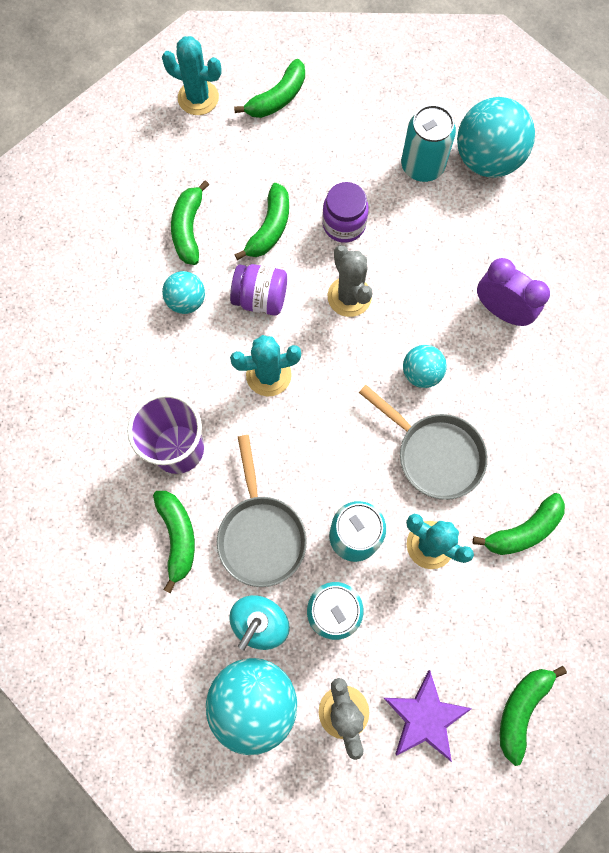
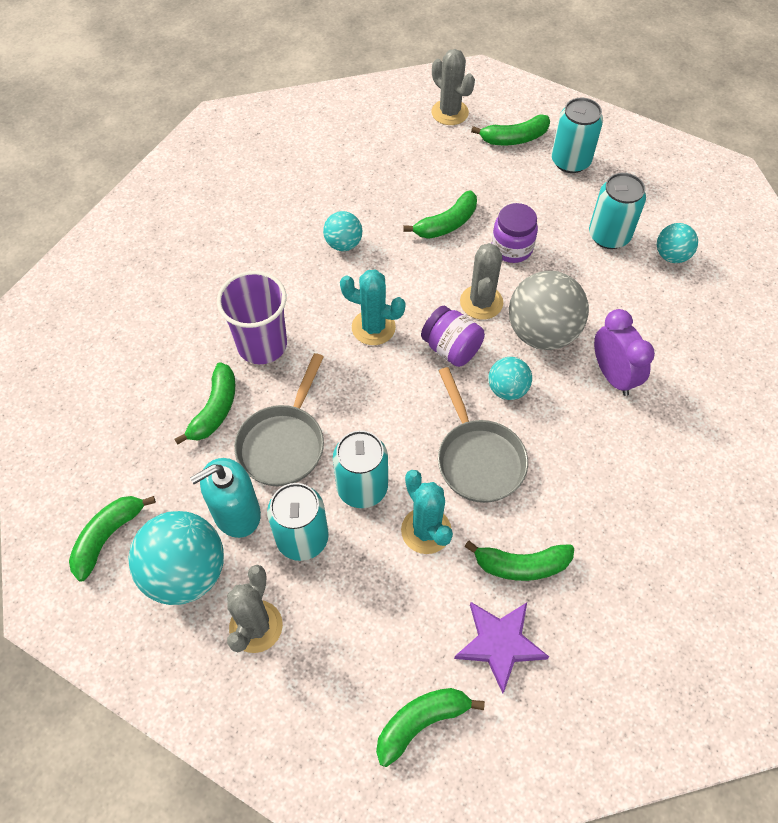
camera: 30 degrees right, 15 degrees down
(189, 229) = (380, 196): green banana -> green banana (108, 537)
(198, 98) = (450, 112): turquoise cactus -> grey cactus
(260, 298) = (405, 269): purple jar -> purple jar (451, 349)
(344, 99) = (570, 161): none -> turquoise can
(419, 300) = (542, 333): none -> grey ball
(425, 717) = (325, 675): purple star -> purple star (499, 644)
(487, 159) = (671, 256): turquoise ball -> turquoise ball, size x0.54

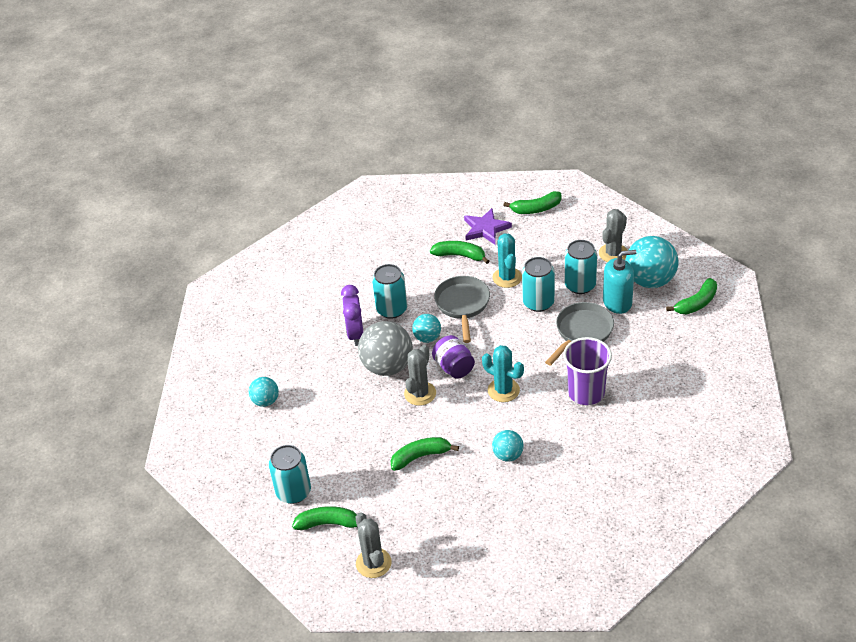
camera: 160 degrees left, 15 degrees down
(215, 410) = (625, 358): green banana -> none
(512, 248) = (379, 428): purple jar -> none
(609, 236) = (301, 424): turquoise can -> turquoise can (392, 309)

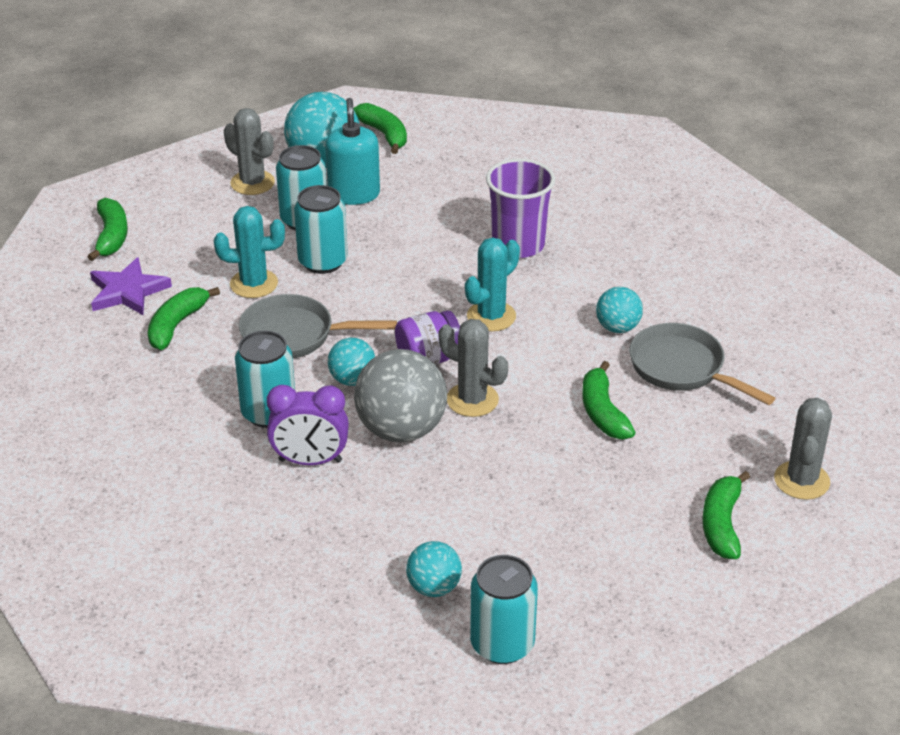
camera: 85 degrees left, 5 degrees down
(293, 492) = (650, 562): turquoise can -> turquoise can (502, 644)
(373, 563) = (801, 480): grey cactus -> grey cactus turned 60 degrees counterclockwise
(582, 332) = (400, 232): grey pan -> grey pan (682, 368)

